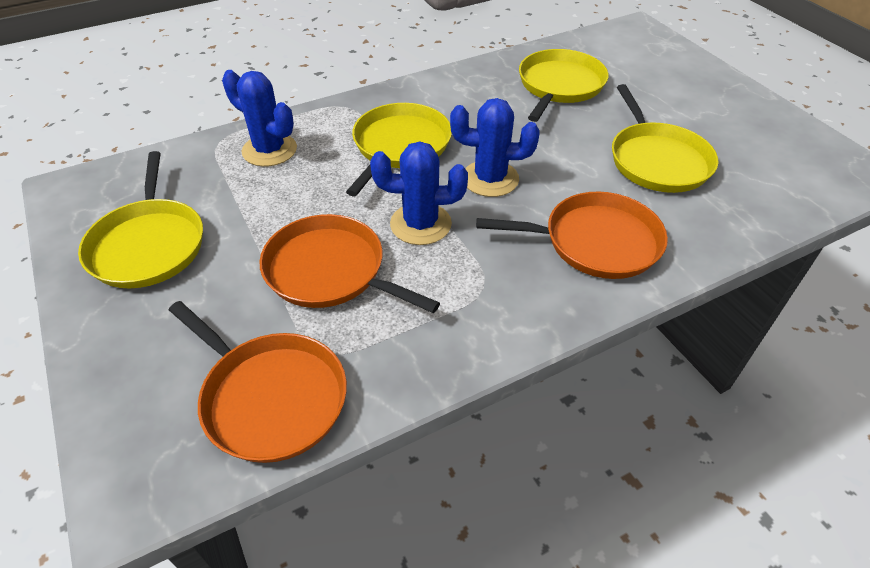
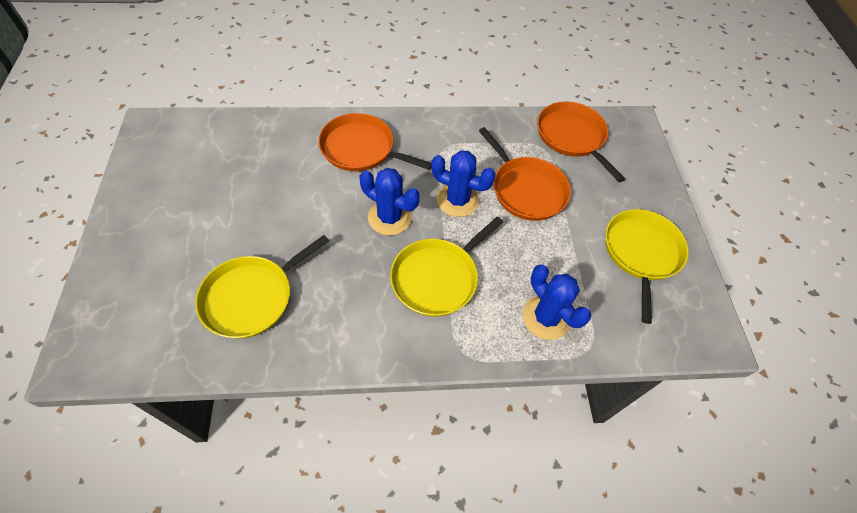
camera: 160 degrees left, 10 degrees up
(657, 160) = (262, 187): yellow pan -> none

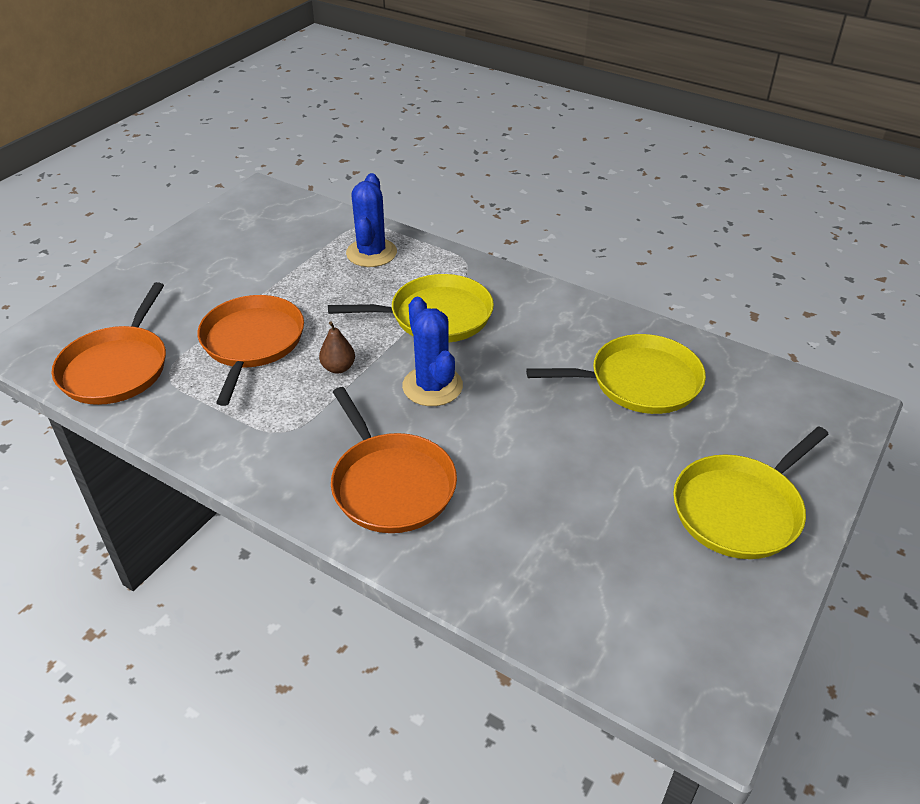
camera: 140 degrees left, 15 degrees down
(457, 200) = (338, 368): blue cactus -> brown pear
(641, 253) = (226, 251): yellow pan -> yellow pan (740, 509)

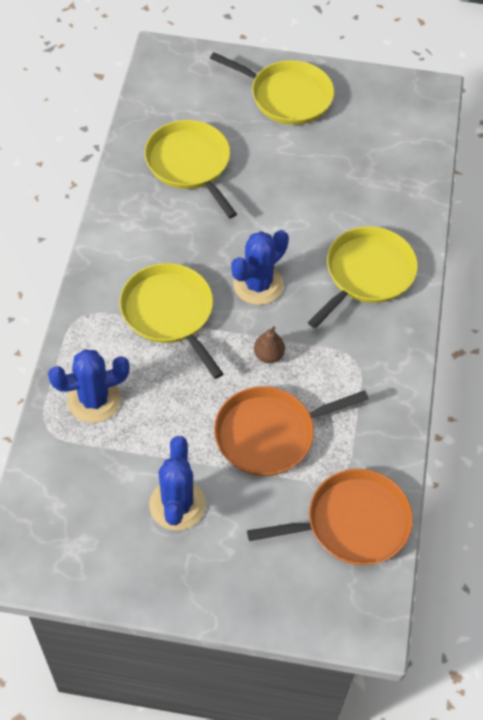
camera: 115 degrees left, 15 degrees up
(234, 273) = (177, 505): none -> blue cactus
(391, 484) = (367, 274): orange pan -> yellow pan

